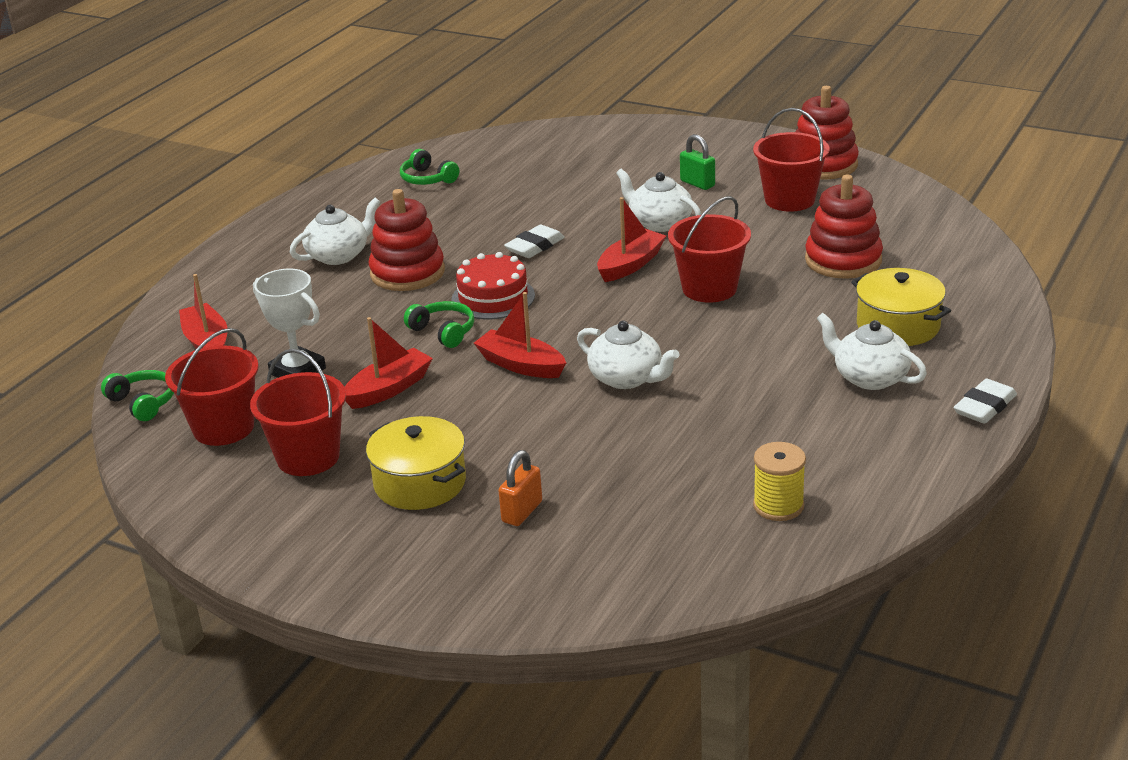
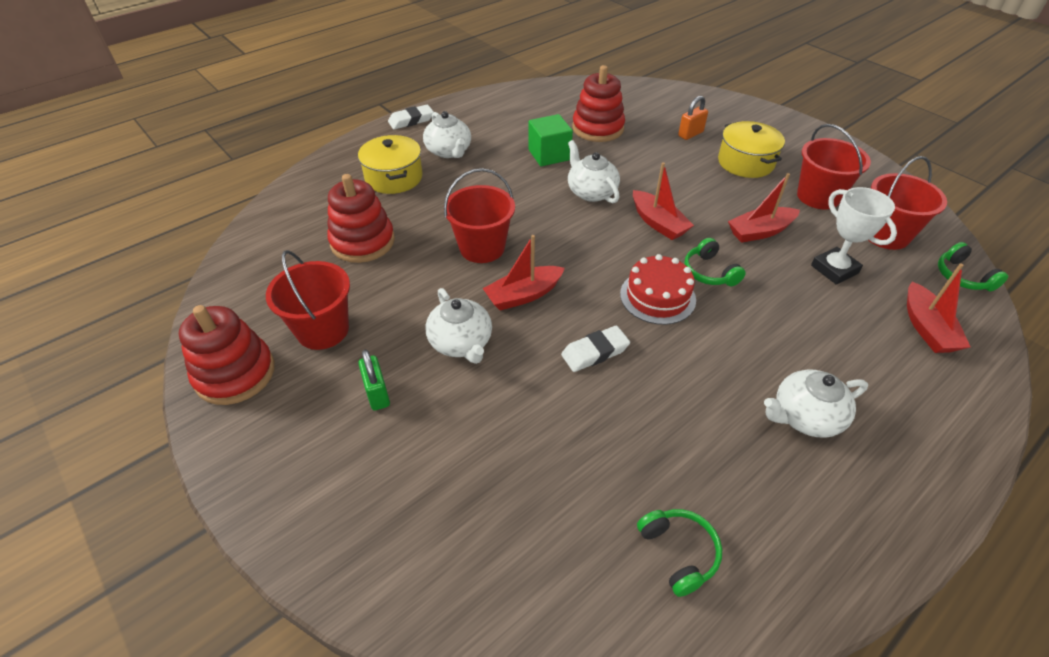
camera: 160 degrees left, 15 degrees up
(407, 273) = (731, 358): red stacking toy -> red stacking toy (598, 128)
(723, 412) = (549, 155): none -> green cube
(778, 506) = (559, 105): yellow spool -> none

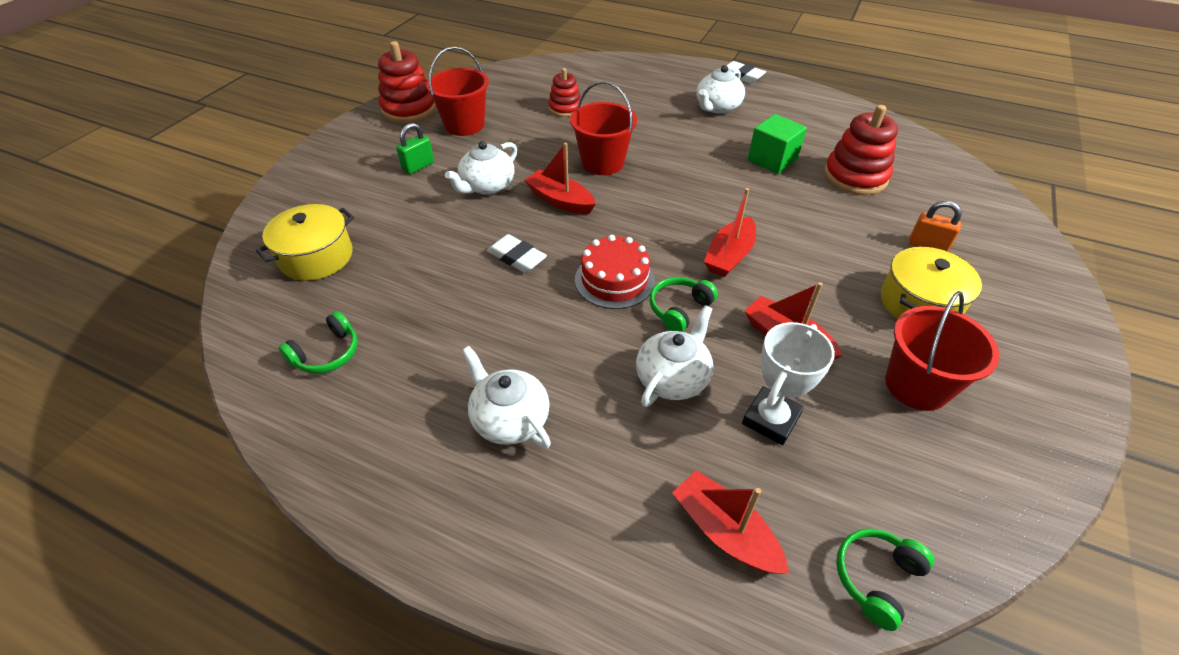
camera: 65 degrees right, 0 degrees up
(362, 242) = (565, 108): red stacking toy -> red stacking toy, size x0.62
(394, 177) = (654, 95): yellow pot -> yellow pot (316, 257)
(591, 192) = (738, 200): white teapot -> white teapot (673, 378)
(885, 235) = (896, 471): red bucket -> none
(926, 328) = (724, 531): red boat -> red boat turned 75 degrees clockwise

